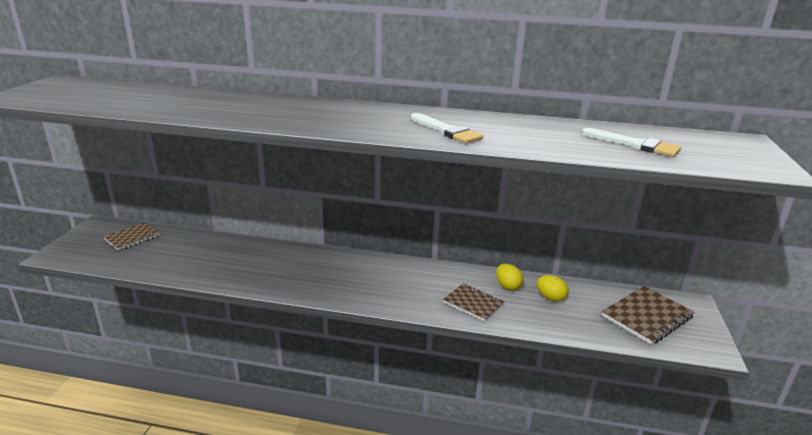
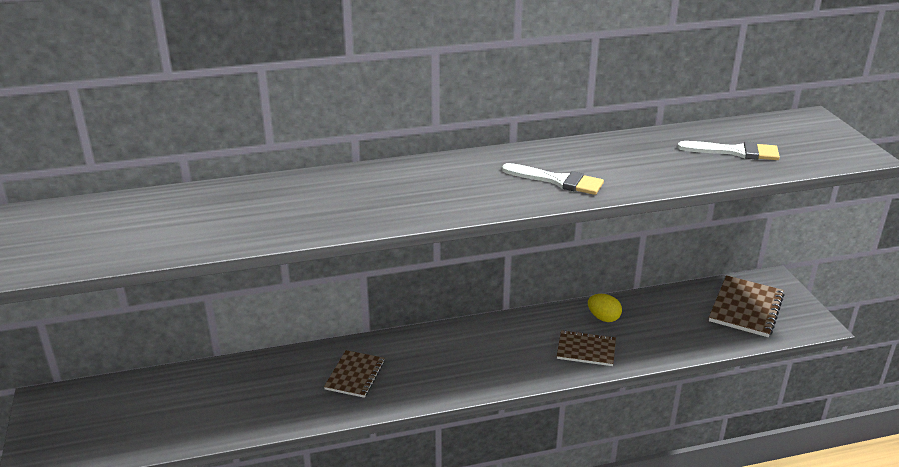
camera: 25 degrees left, 5 degrees up
(132, 237) = (115, 402): brown notebook -> brown notebook (355, 375)
(550, 297) = (651, 317): yellow egg -> none

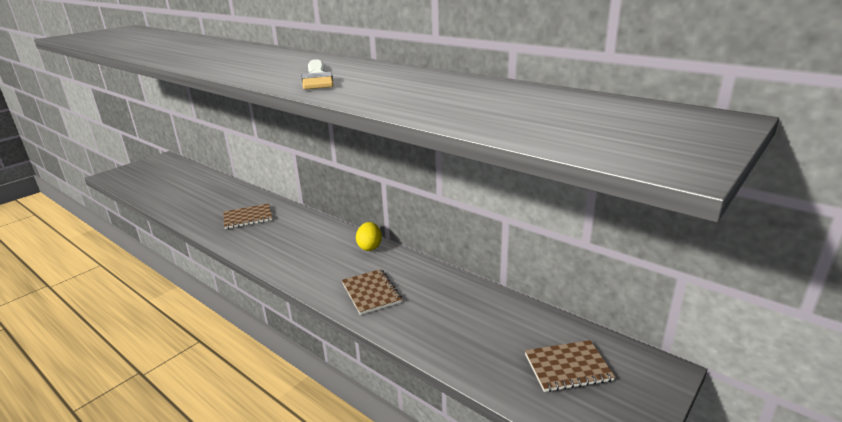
camera: 55 degrees right, 5 degrees down
(603, 318) = (430, 284): yellow egg -> yellow egg (369, 247)
(735, 152) = (511, 108): white brush -> none
(746, 308) = (568, 367): brown notebook -> brown notebook, size x0.67

